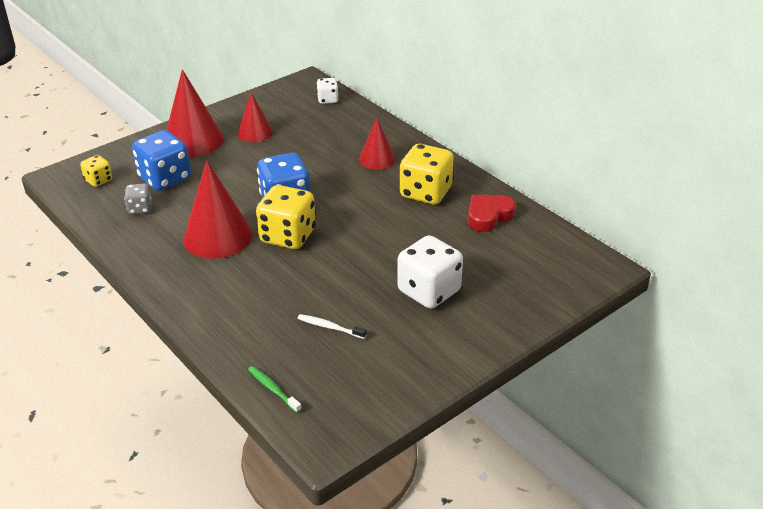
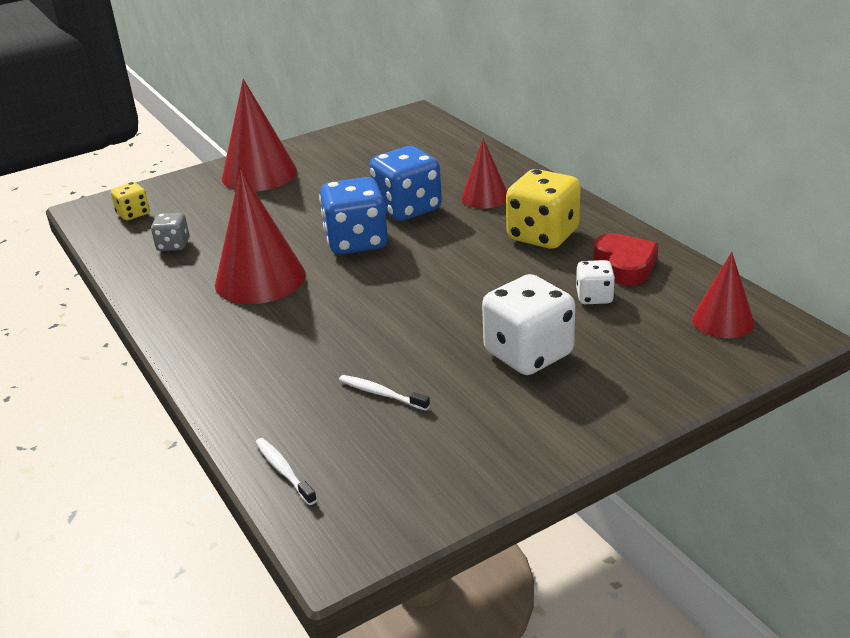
camera: 10 degrees right, 5 degrees down
(165, 178) = (213, 214): blue dice -> blue dice (407, 209)
(255, 132) = (337, 167): red cone -> red cone (723, 321)
(273, 389) = (284, 471): green toothbrush -> white toothbrush
(288, 236) = (350, 281): yellow dice -> none
(328, 100) = (435, 133): white dice -> white dice (594, 297)
(488, 216) = (625, 265): red heart -> red heart turned 105 degrees clockwise

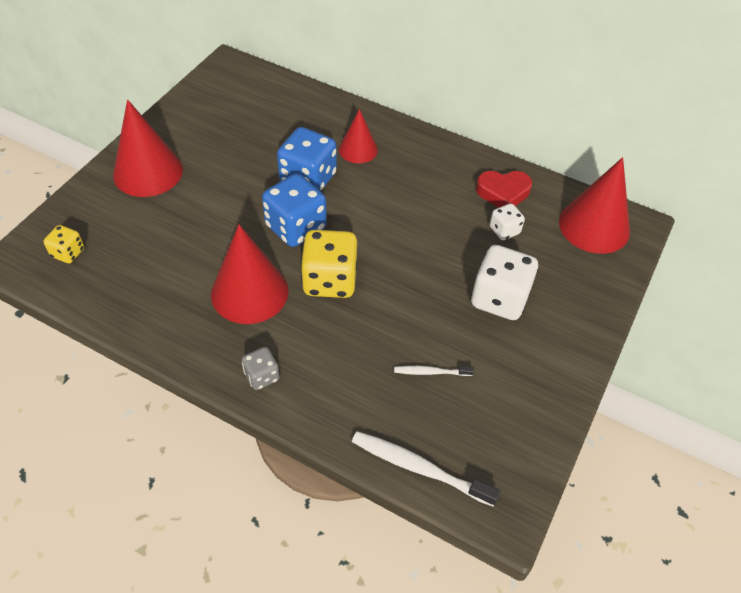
camera: 35 degrees left, 20 degrees up
(173, 245) = (140, 278): grey dice -> grey dice (262, 376)
(284, 471) = (419, 468): white toothbrush -> white toothbrush, size x1.80
(543, 235) = (429, 179): yellow dice -> yellow dice (330, 280)
(625, 265) = (503, 193): red heart -> red heart turned 135 degrees clockwise
(723, 321) = (594, 226): red cone -> red cone, size x1.69

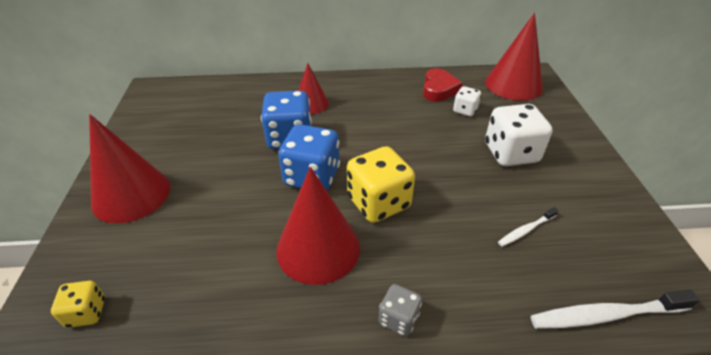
camera: 30 degrees left, 10 degrees down
(503, 193) = (439, 89): red heart -> red heart turned 45 degrees counterclockwise

